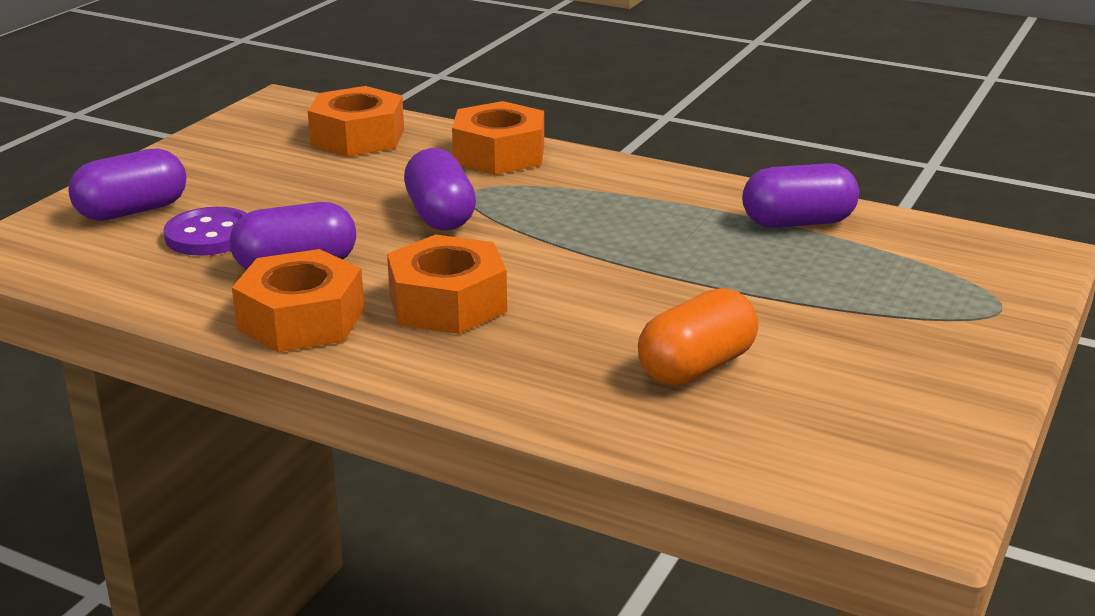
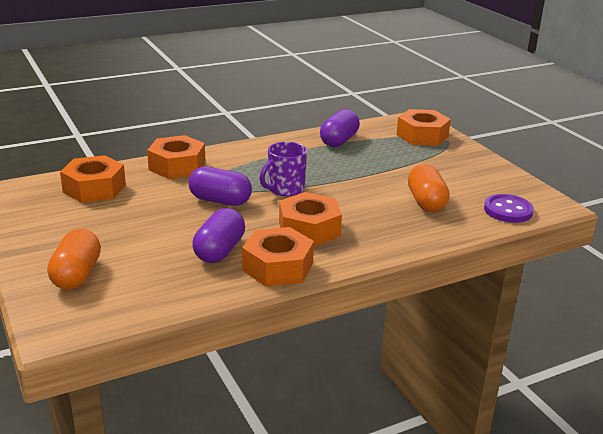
camera: 55 degrees left, 0 degrees up
(132, 211) = (77, 275): purple capsule -> orange capsule
(209, 235) = (147, 262): purple button -> purple button (508, 210)
(549, 243) = (285, 189): none -> purple mug
(968, 281) = (422, 136): none -> orange nut

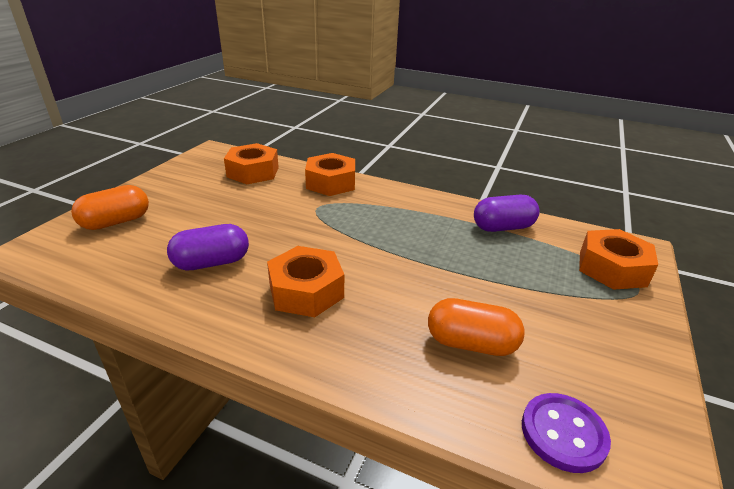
camera: 50 degrees right, 5 degrees up
(220, 201) = (299, 224): purple capsule -> none
(277, 267) = (211, 307): orange nut -> none
(285, 189) = (364, 243): purple mug -> none
(426, 202) = (471, 343): orange capsule -> orange capsule turned 60 degrees clockwise

